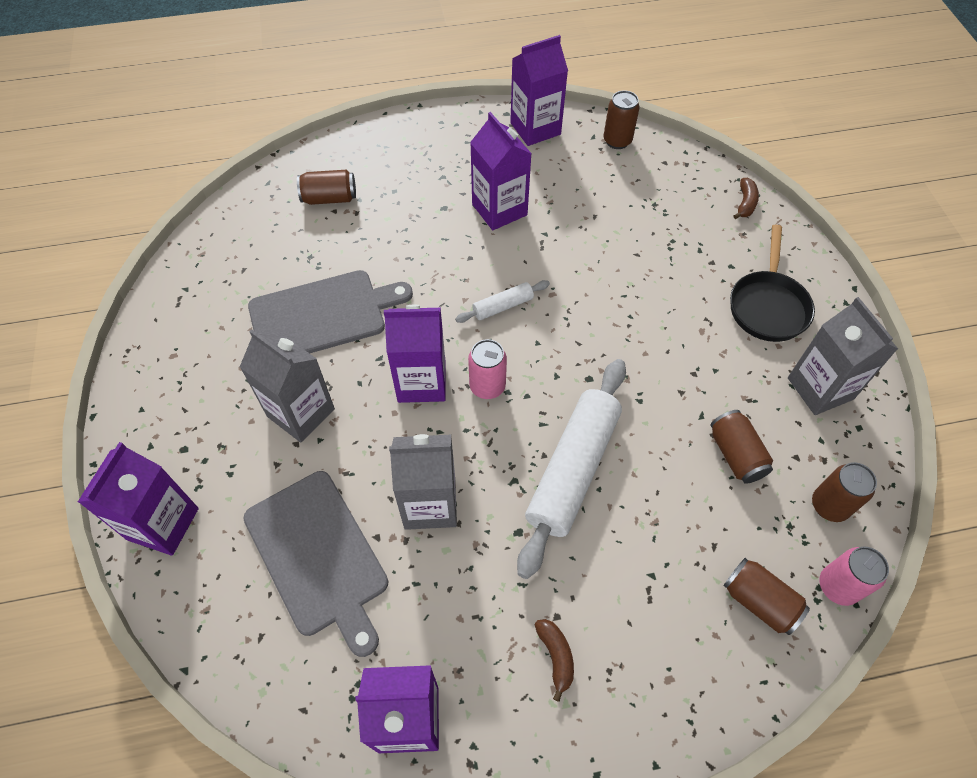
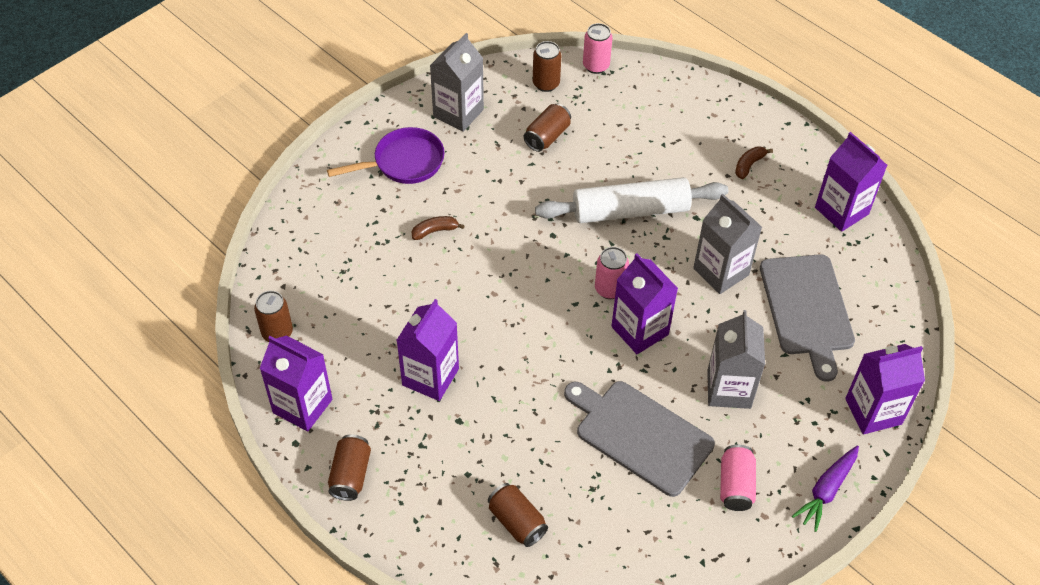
camera: 125 degrees left, 5 degrees down
(142, 418) = (826, 490): none -> purple carrot
(216, 353) = (735, 485): none -> pink can
(318, 556) = (807, 309): grey cutting board -> grey cutting board turned 150 degrees clockwise
(503, 306) = (532, 318): white rolling pin -> none
(745, 203) = (299, 213): brown banana -> brown banana (435, 231)
(759, 601) = (635, 94): brown can -> brown can (350, 475)
(768, 306) = (404, 162): black pan -> purple pan

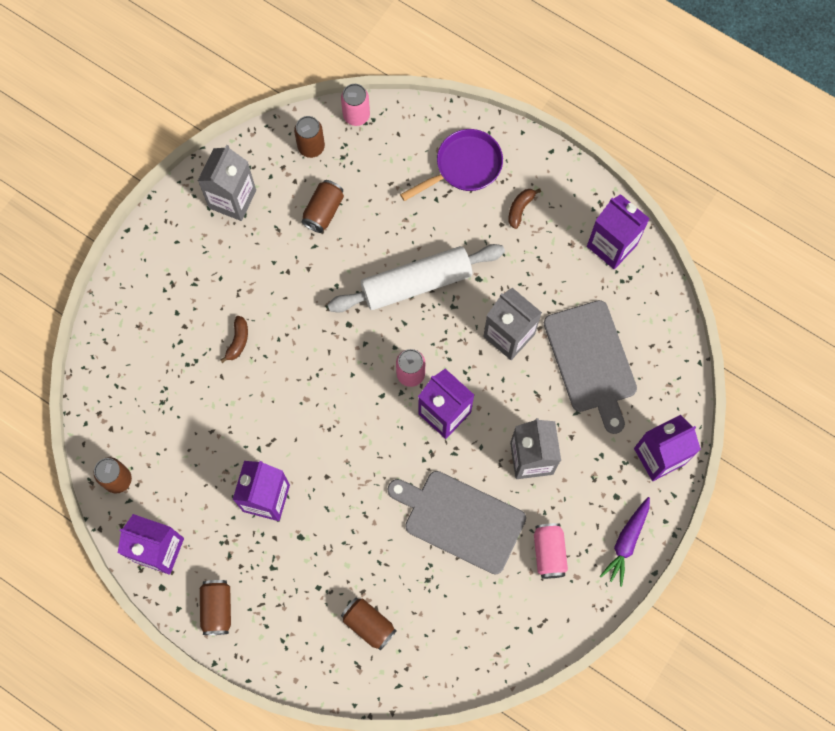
camera: 10 degrees left, 20 degrees up
(404, 162) = (192, 268): purple pan -> purple pan (464, 166)
(435, 231) = (238, 341): brown banana -> brown banana turned 135 degrees clockwise

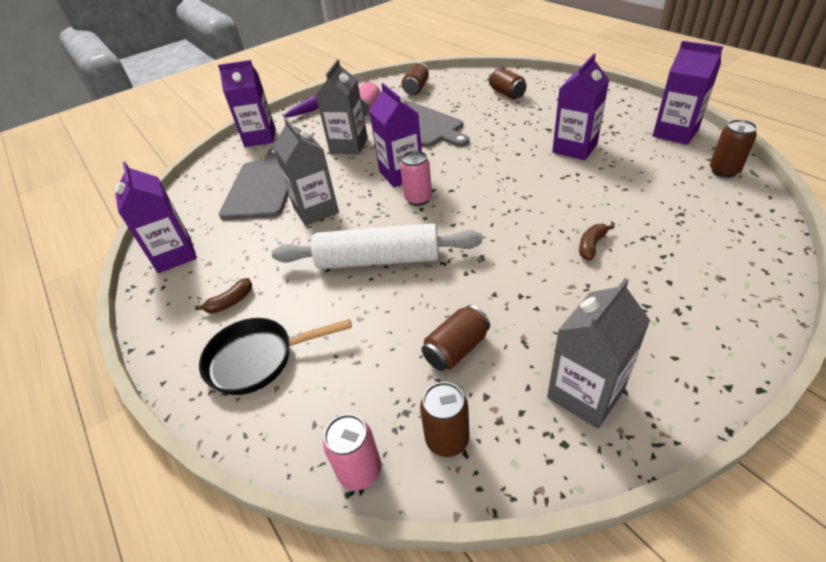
camera: 155 degrees left, 30 degrees down
(217, 608) = (622, 106): brown can -> brown can (416, 88)
(464, 166) = (257, 359): purple pan -> black pan

